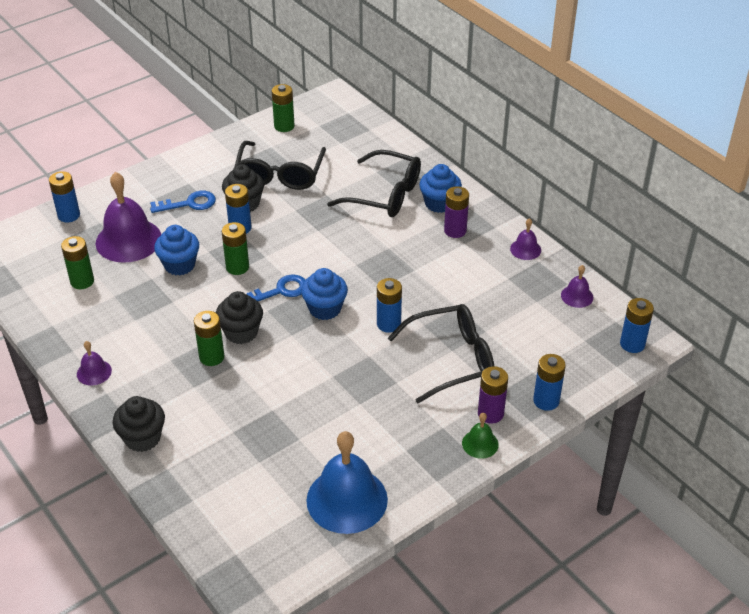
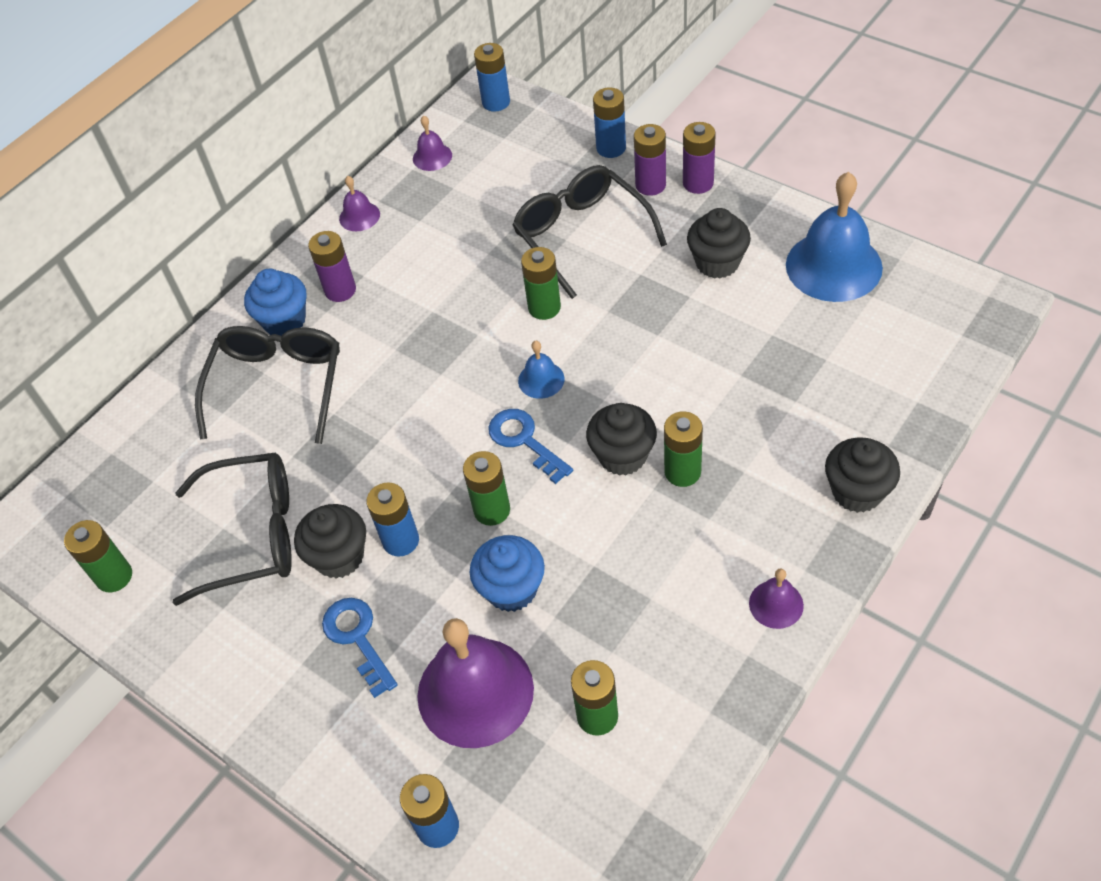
camera: 100 degrees left, 10 degrees up
(325, 309) = (541, 379): blue cupcake -> blue bell
(385, 429) = (717, 263): none -> black cupcake
(388, 324) = (544, 307): blue battery -> green battery
(480, 444) = (698, 183): green bell -> purple battery

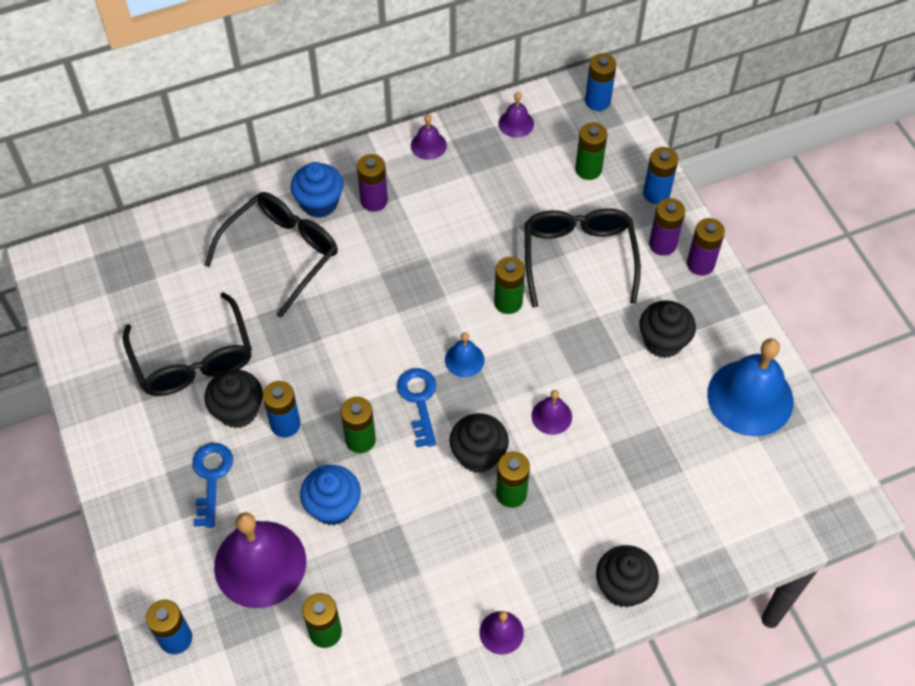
camera: 25 degrees right, 5 degrees up
(114, 576) = (89, 334): green battery -> green battery (588, 169)
(252, 535) = (193, 359): black glasses -> black glasses turned 45 degrees clockwise
(666, 382) = (551, 416): none -> purple bell

